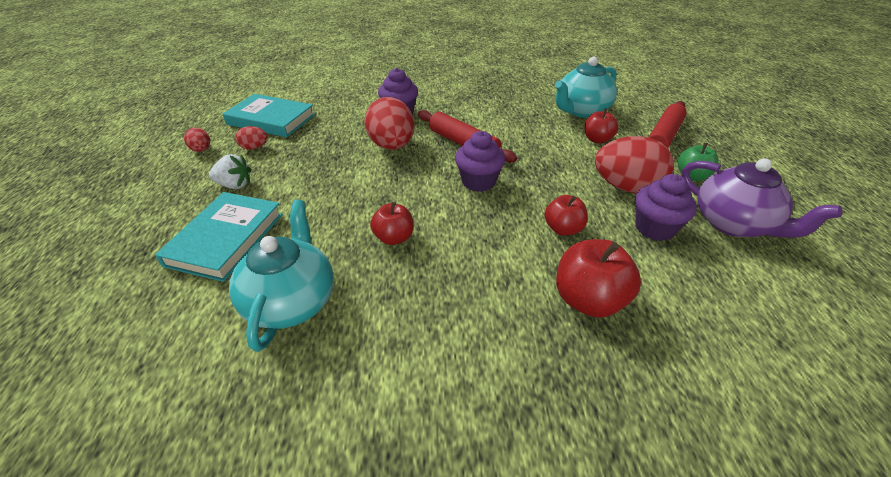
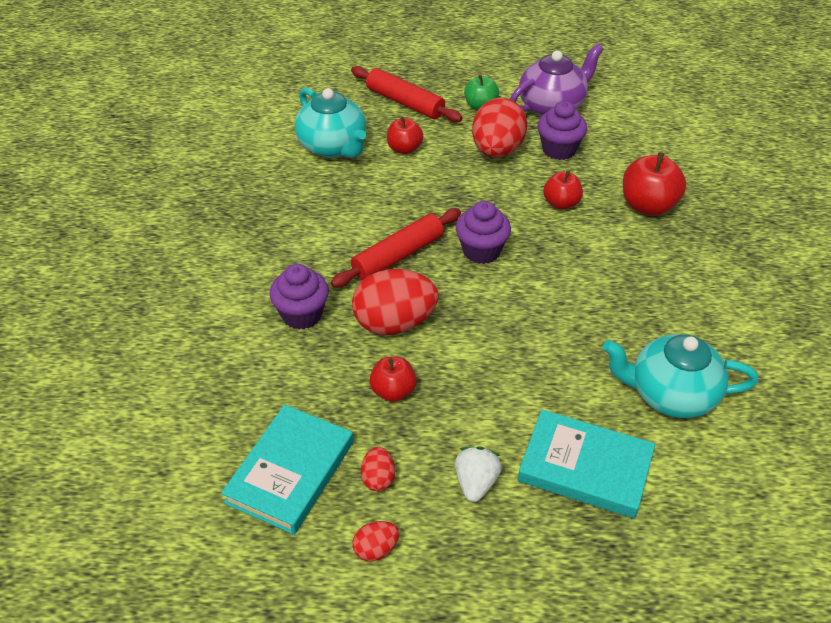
camera: 85 degrees left, 5 degrees up
(394, 238) = (578, 321): red apple -> red apple (393, 391)

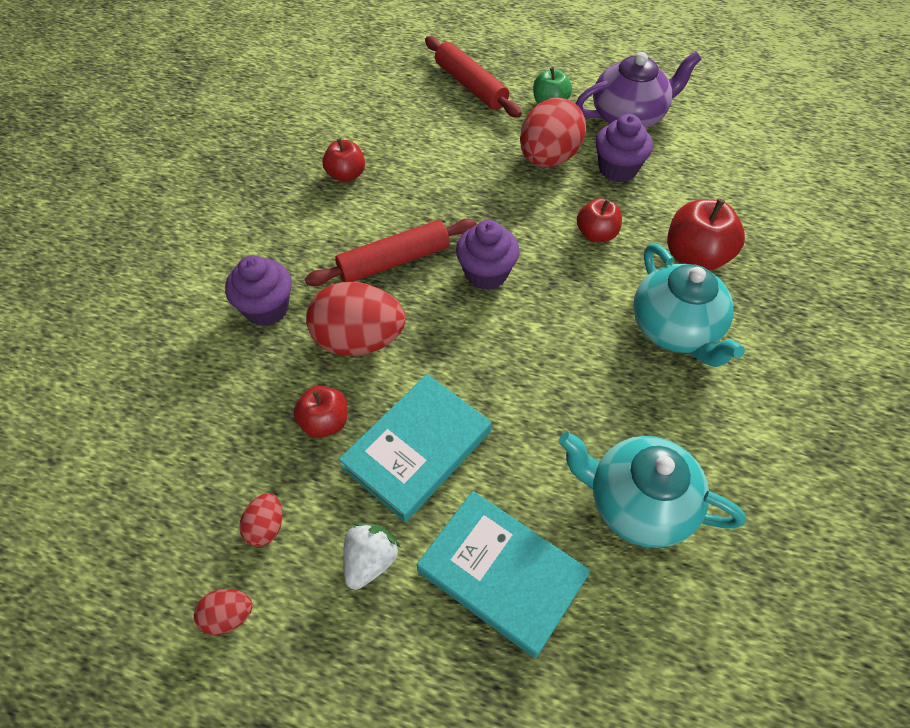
camera: 15 degrees right, 10 degrees up
(290, 472) = (178, 494): turquoise book -> turquoise book (417, 449)
(333, 146) = (376, 122): turquoise teapot -> turquoise teapot (675, 329)
(404, 149) = (449, 138): red apple -> red apple (346, 175)

